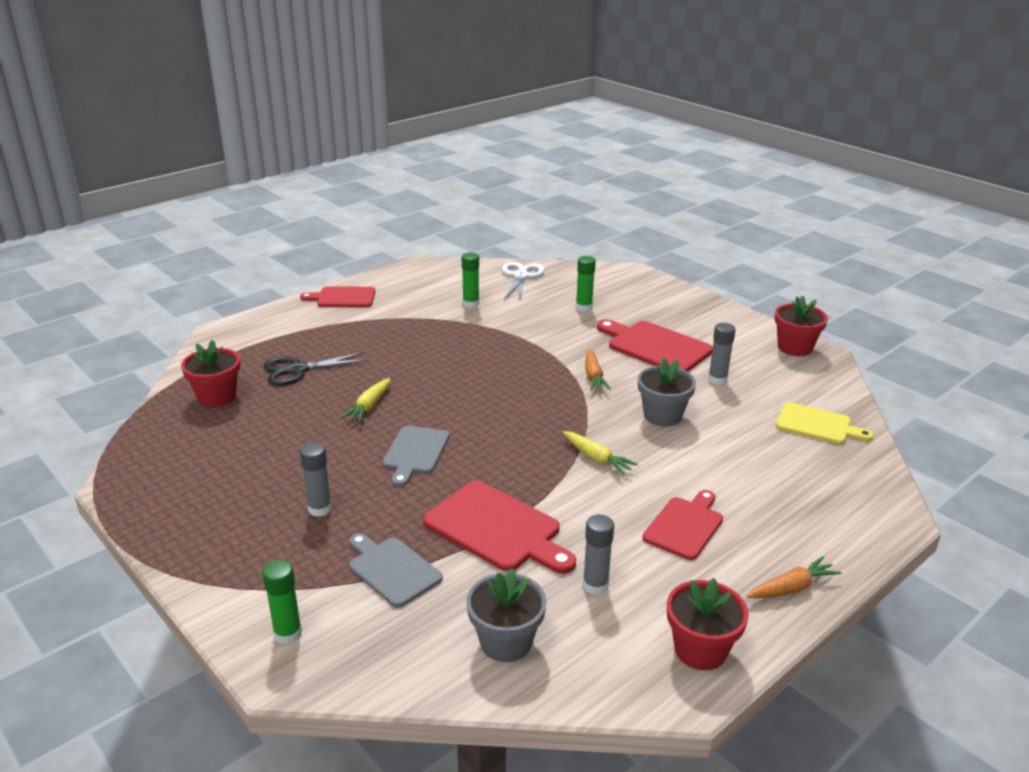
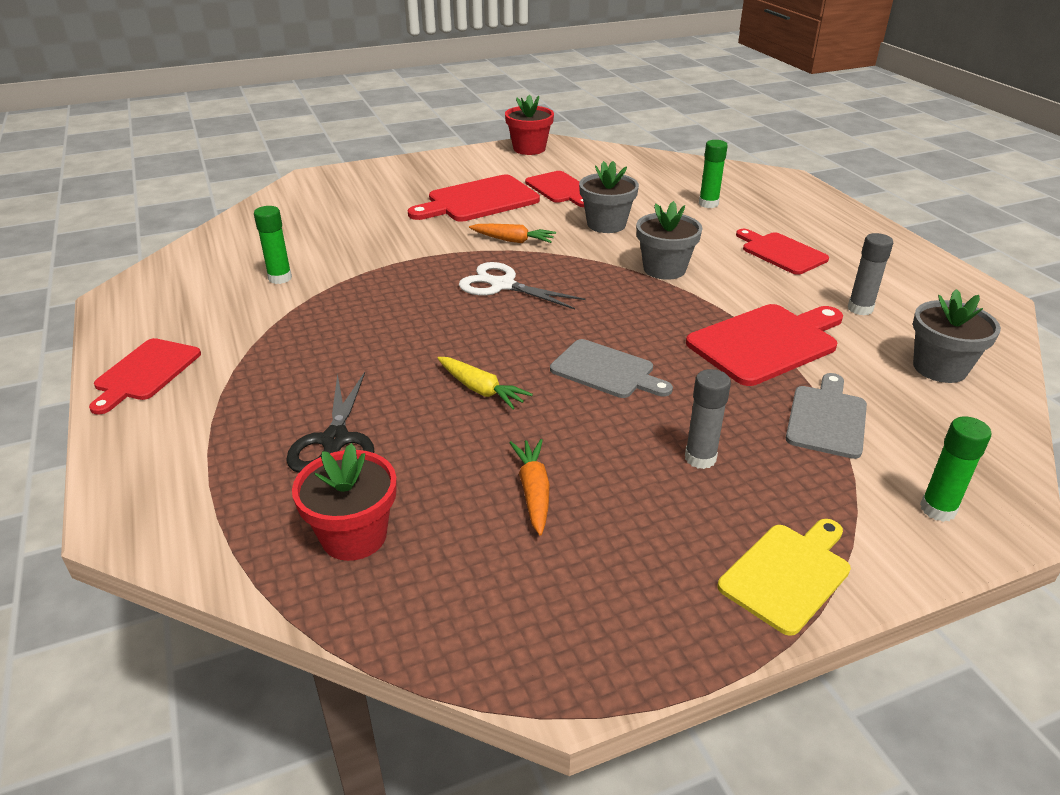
camera: 70 degrees left, 5 degrees up
(392, 569) = (827, 418): grey cutting board -> grey cutting board turned 135 degrees clockwise
(521, 276) = (245, 235): white scissors -> white scissors (502, 285)
(584, 307) = (362, 216): green glue stick -> green glue stick (708, 204)
(596, 458) = (664, 269): yellow carrot -> grey flower pot
(700, 650) = (941, 282): red flower pot -> none
(717, 380) = (560, 189): grey glue stick -> red cutting board
(791, 588) = (866, 231): orange carrot -> orange carrot (533, 491)
(817, 425) = (654, 170): yellow cutting board -> yellow cutting board (788, 574)

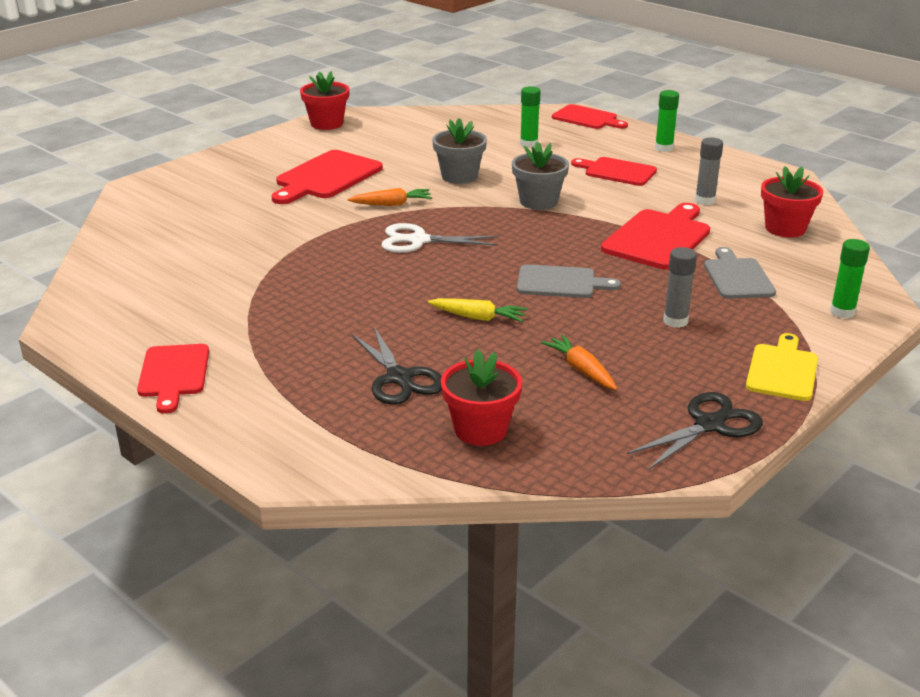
camera: 25 degrees left, 5 degrees down
(280, 278) = (210, 276): green glue stick -> green glue stick (663, 148)
(560, 189) = (390, 154): red cutting board -> red cutting board (587, 118)
(624, 627) = (709, 425): none -> black scissors
(939, 368) = (785, 228): grey flower pot -> red flower pot

